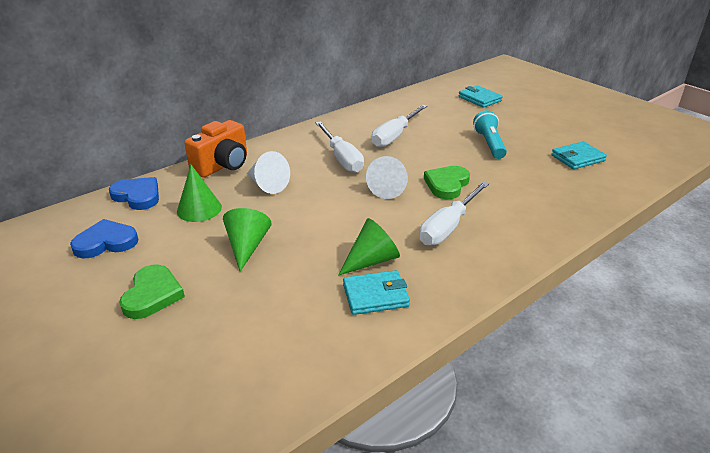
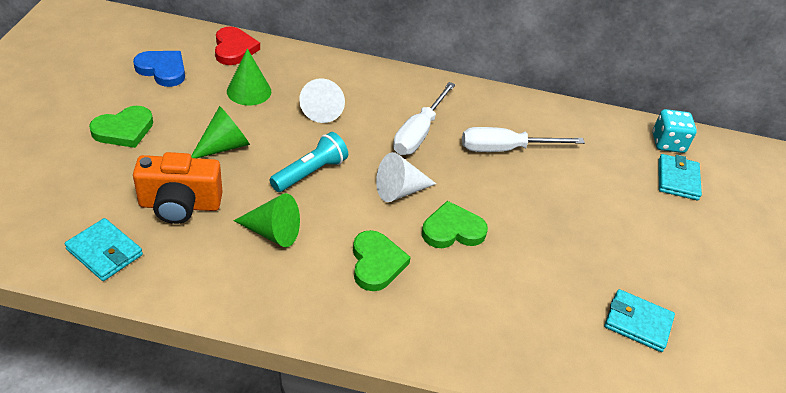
camera: 45 degrees right, 10 degrees up
(137, 196) = (234, 49): blue heart -> red heart
(223, 165) = (325, 67): orange camera -> orange camera (180, 205)
(375, 295) = (226, 258): turquoise wallet -> turquoise wallet (105, 252)
(448, 89) = (668, 143): none -> turquoise dice
(448, 227) = (376, 263): white screwdriver -> green heart
(489, 144) = (577, 230): turquoise flashlight -> turquoise flashlight (310, 173)

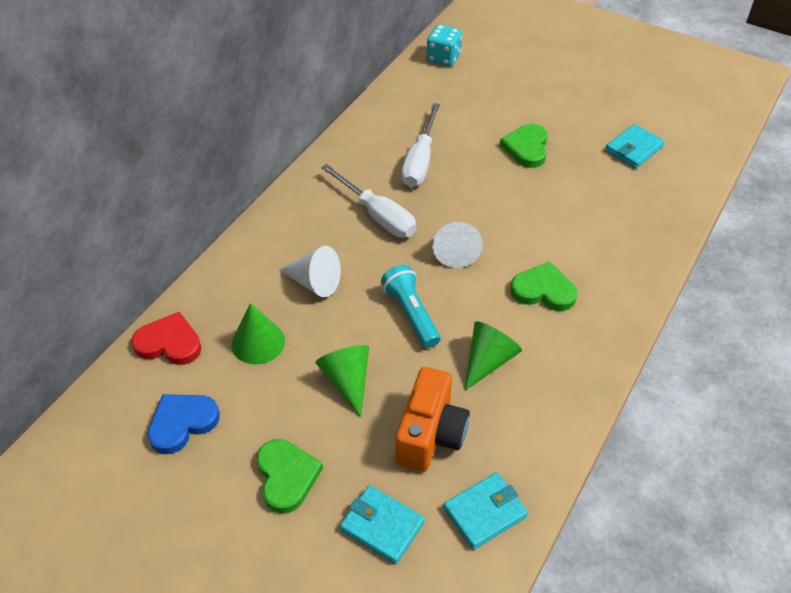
camera: 65 degrees left, 5 degrees up
(452, 230) = (514, 227): green heart -> green heart (526, 148)
(677, 179) = (488, 69): turquoise wallet -> turquoise wallet (382, 526)

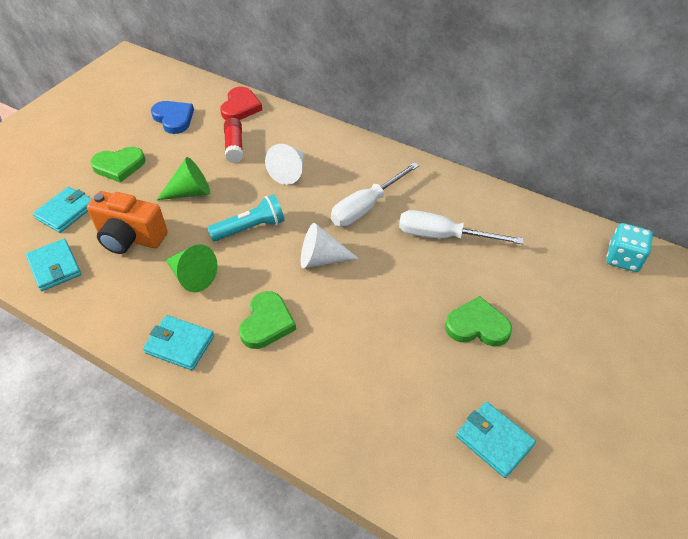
camera: 90 degrees right, 0 degrees up
(258, 342) = (234, 146): green cone -> red glue stick
(581, 360) = (180, 344): none -> turquoise wallet

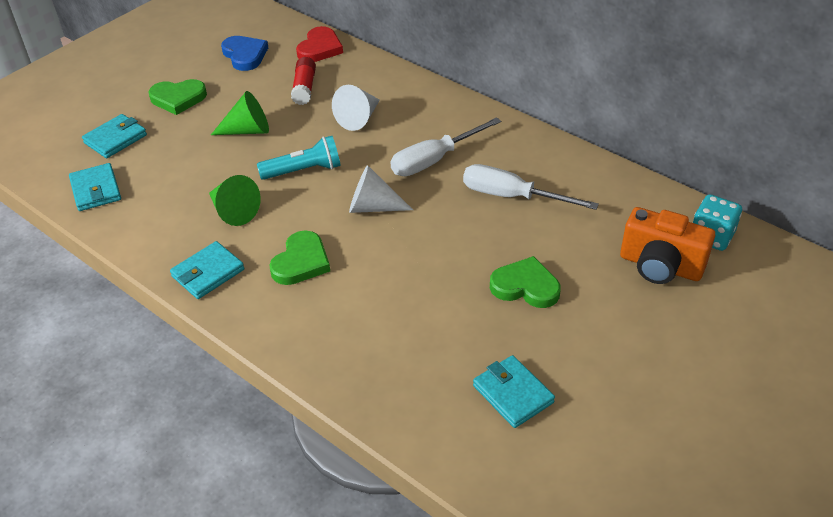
camera: 10 degrees right, 5 degrees down
(130, 238) = (177, 169): orange camera -> orange camera (660, 266)
(180, 344) = (208, 273): turquoise wallet -> turquoise wallet turned 75 degrees counterclockwise

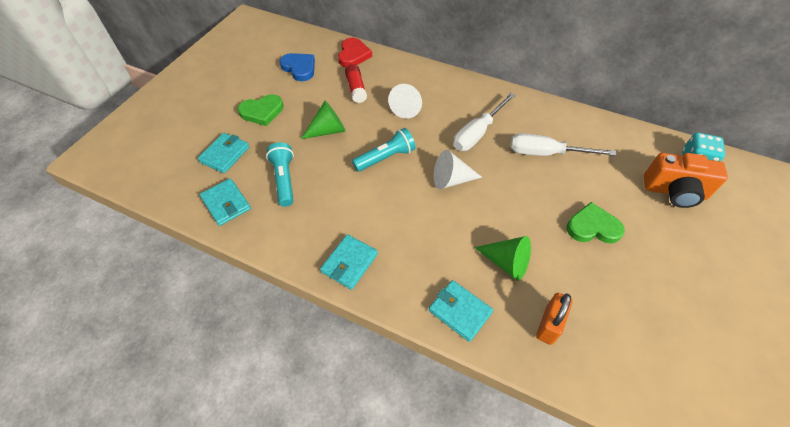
camera: 15 degrees left, 10 degrees up
(172, 175) = (284, 179): none -> turquoise flashlight
(233, 211) = (346, 203): green cone -> green cone (506, 262)
(301, 262) = (419, 238): green heart -> none
(411, 376) = (549, 325): none -> orange padlock
(513, 394) = (630, 324): turquoise wallet -> turquoise wallet (460, 311)

